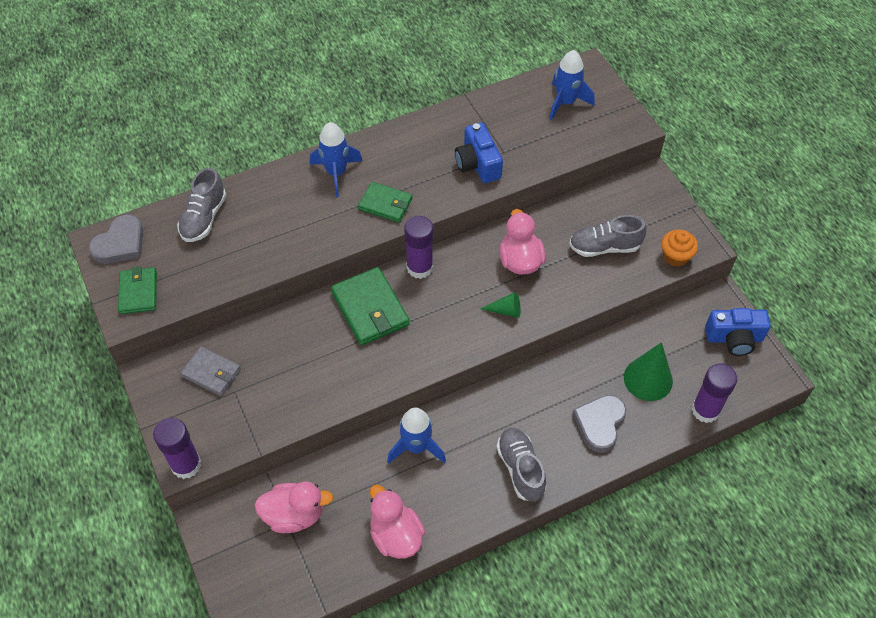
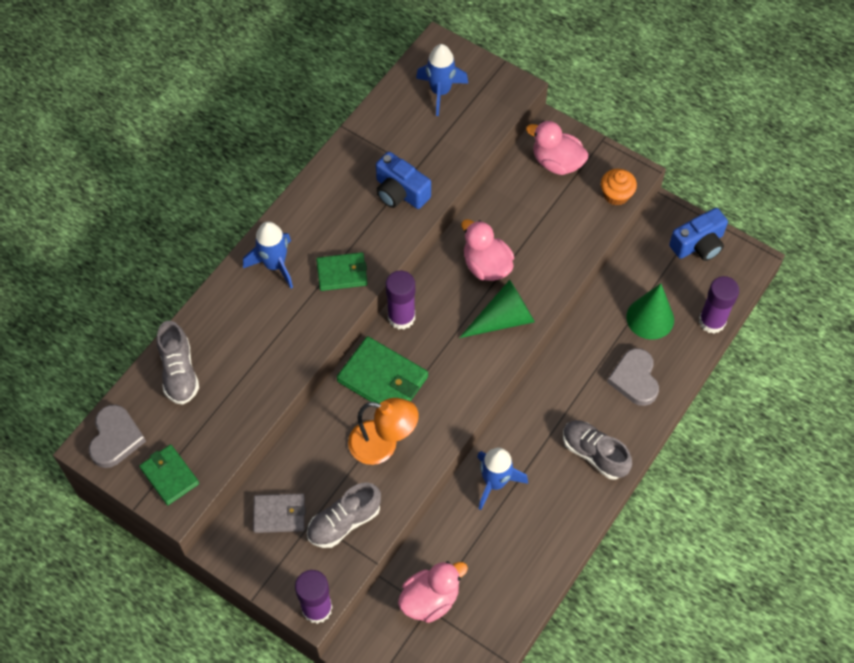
camera: 30 degrees left, 5 degrees up
(333, 361) = (383, 445): none -> orange lamp
(396, 535) = (528, 568): pink duck -> pink duck (557, 162)
(505, 310) = (503, 319): green cone -> green cone, size x1.86
(604, 247) = (551, 216): grey shoe -> grey shoe (344, 522)

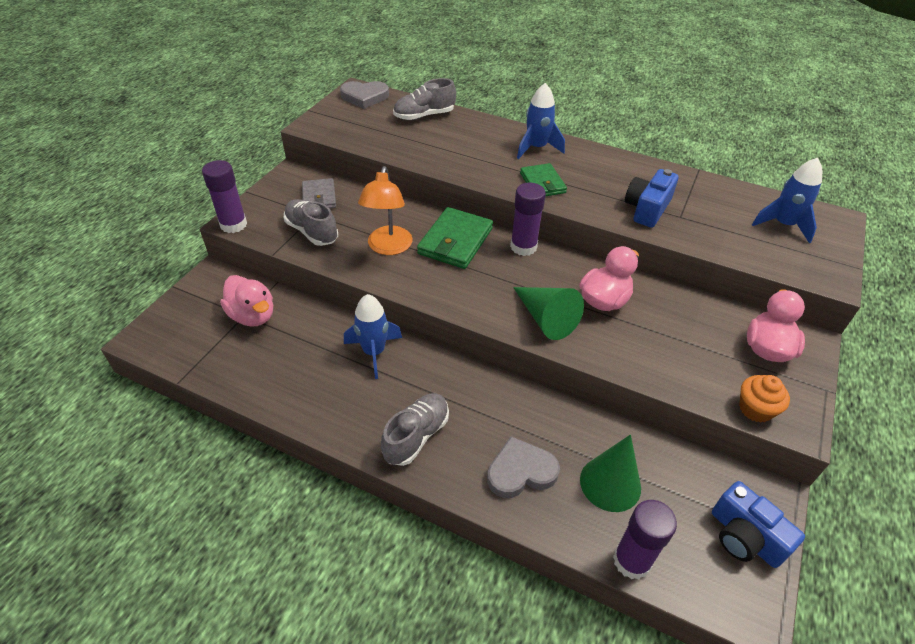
camera: 80 degrees right, 15 degrees down
(169, 476) = (335, 121): green wallet -> none

